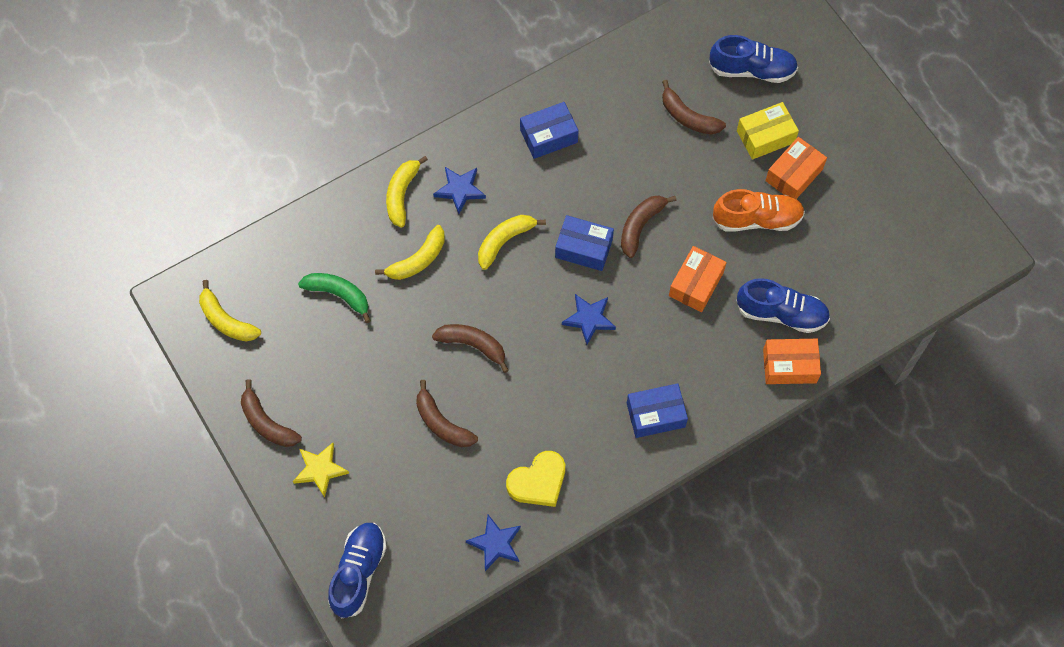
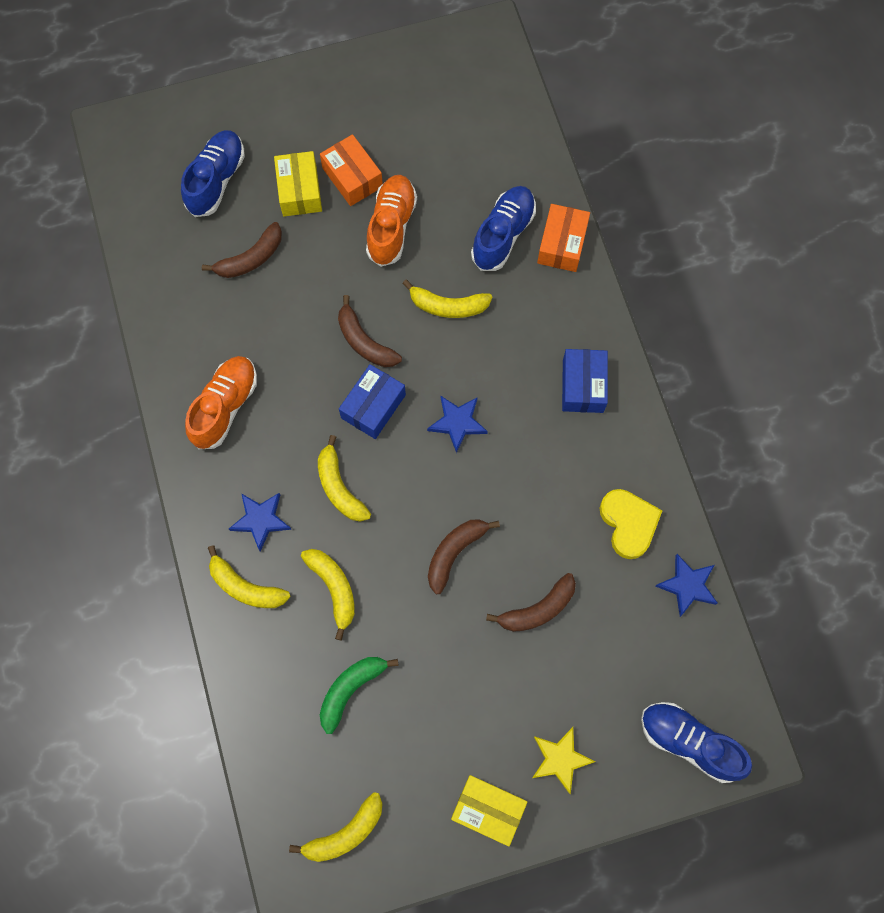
camera: 75 degrees left, 5 degrees up
(267, 422) = (488, 810): brown banana -> yellow box
(548, 136) = (225, 407): blue box -> orange shoe
(696, 284) = (448, 306): orange box -> yellow banana

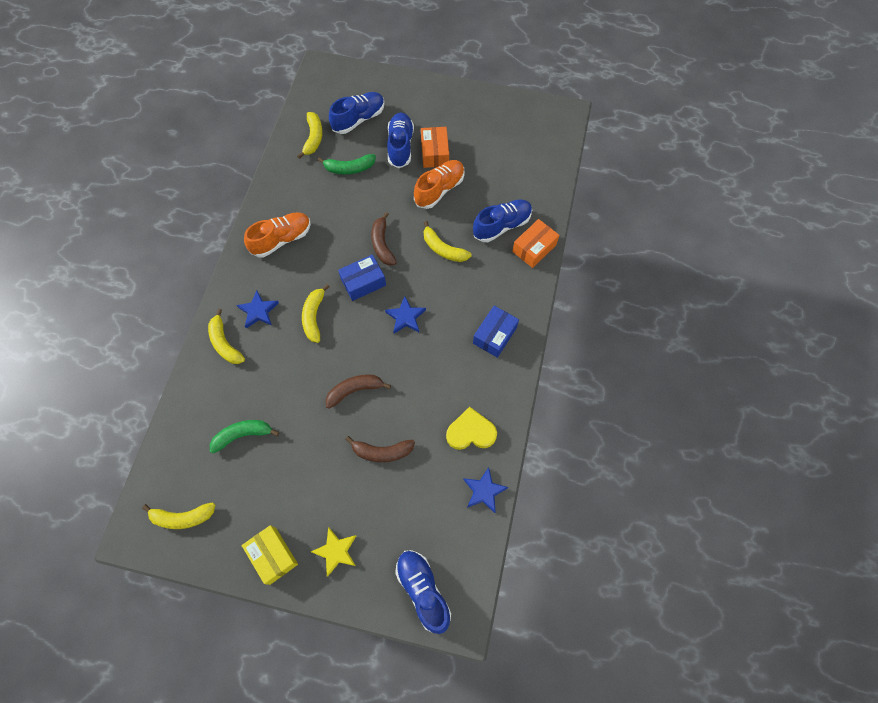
camera: 30 degrees right, 5 degrees down
(250, 258) = (349, 168): brown banana -> green banana
(299, 191) = (400, 146): yellow box -> blue shoe
(334, 589) = (272, 372): yellow banana -> yellow banana (313, 138)
(628, 523) = (471, 432): yellow heart -> yellow heart turned 105 degrees counterclockwise

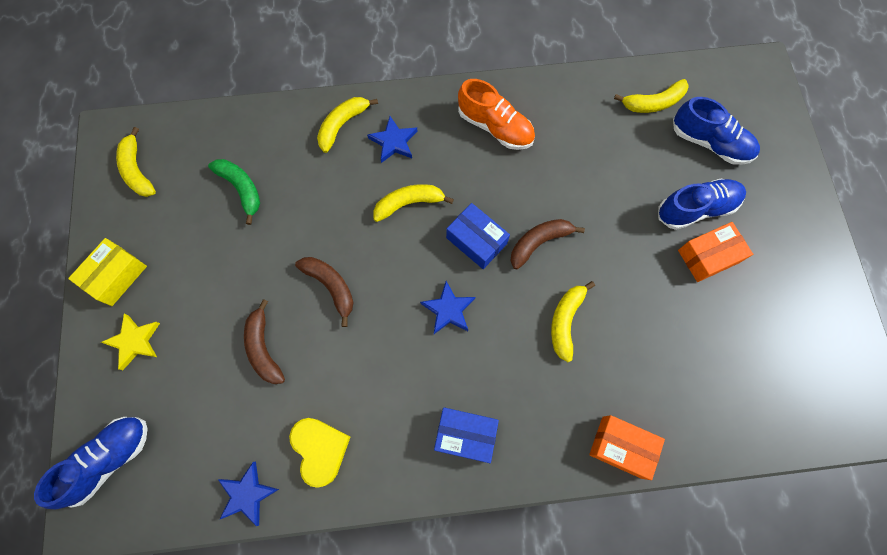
camera: 70 degrees right, 5 degrees up
(349, 168) = (630, 161): green banana -> none
(439, 190) = (653, 283): orange shoe -> none
(502, 226) = (637, 388): blue shoe -> none

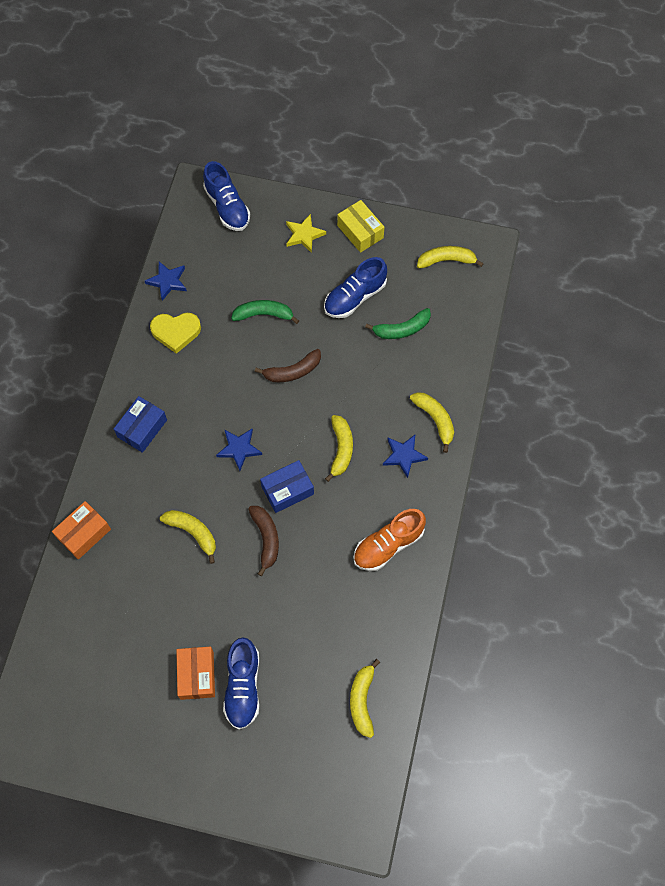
camera: 110 degrees right, 5 degrees down
(264, 348) = (264, 314): brown banana -> green banana
(709, 143) = (301, 733): blue shoe -> blue shoe (355, 297)

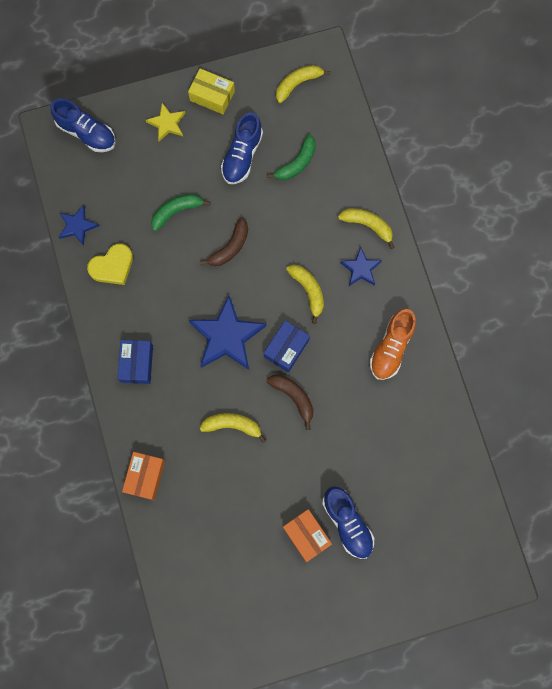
camera: 30 degrees left, 10 degrees up
(239, 449) = (227, 336): blue star -> blue star, size x1.84
(362, 700) = (443, 480): yellow banana -> none

